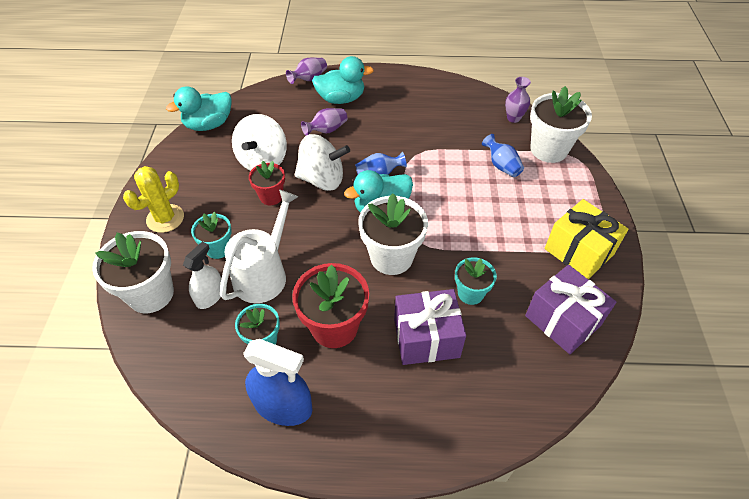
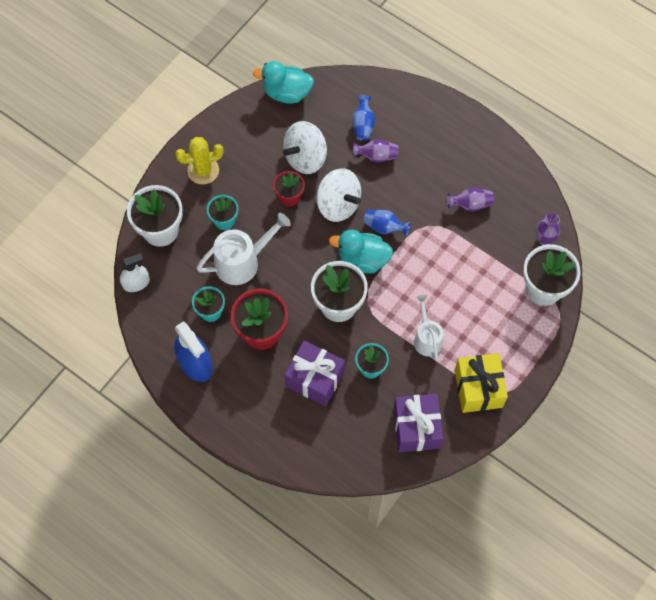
camera: 35 degrees right, 15 degrees up
(210, 296) = (197, 256): white spray bottle -> white spray bottle (136, 283)
(309, 78) = (402, 87): purple vase -> purple vase (470, 204)
(341, 99) = (413, 128): turquoise duck -> none
(496, 238) = (427, 338): none -> white watering can
(501, 166) = (489, 279): blue vase -> blue vase (363, 125)

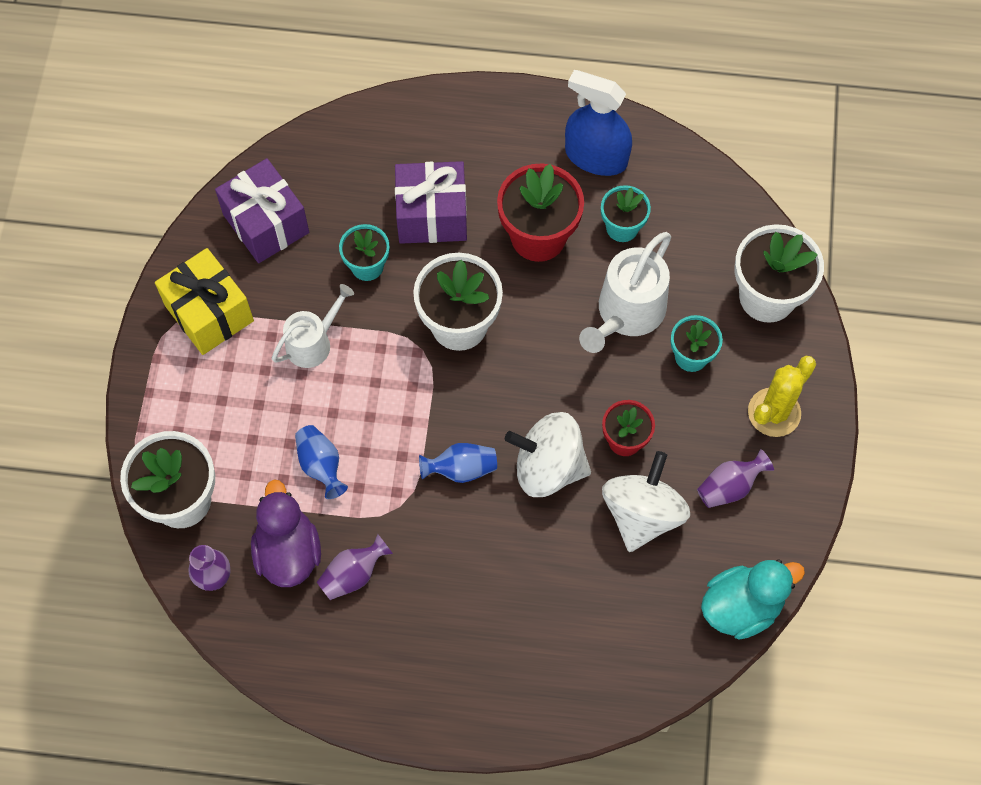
camera: 150 degrees right, 0 degrees up
(136, 283) = (744, 212): white spray bottle -> none
(363, 125) = (590, 617): blue vase -> blue vase (321, 465)
(363, 259) = (464, 405): turquoise duck -> none
(376, 156) = (538, 576): purple vase -> purple vase (729, 487)
(427, 338) = (313, 343): white watering can -> white watering can turned 90 degrees counterclockwise
(499, 233) = (288, 551): none -> purple duck

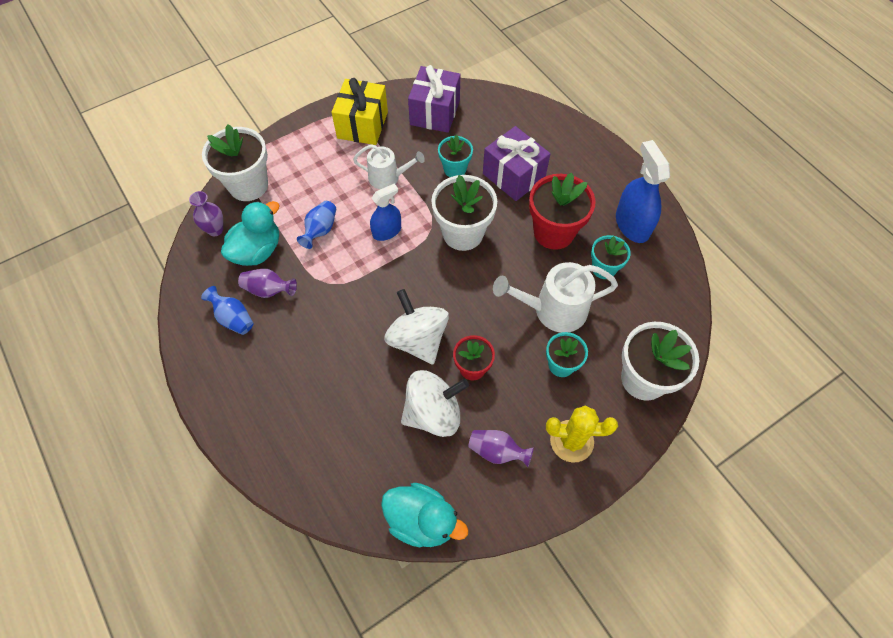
camera: 50 degrees right, 5 degrees down
(288, 551) = (257, 251): purple duck -> turquoise duck
(386, 398) = (387, 231): none -> blue spray bottle
(461, 469) = (377, 296): blue vase -> blue vase (233, 318)

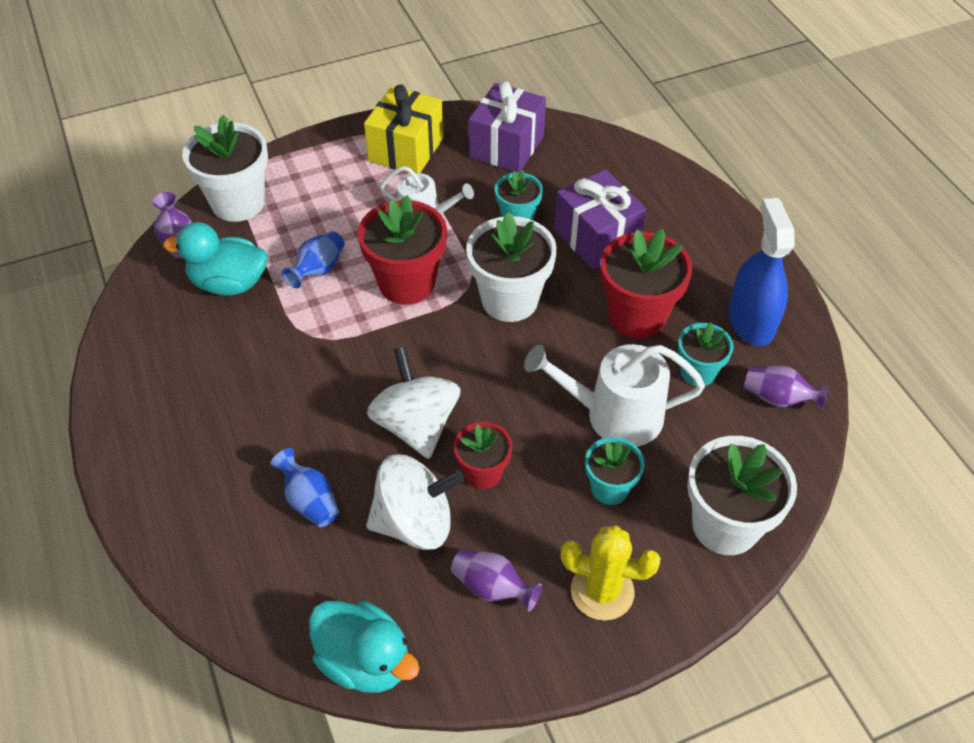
camera: 10 degrees right, 10 degrees down
(233, 318) = (176, 361): blue vase -> blue vase (310, 501)
(257, 251) = (229, 283): turquoise duck -> turquoise duck turned 135 degrees counterclockwise
(268, 290) = (231, 333): purple vase -> purple vase (778, 398)
(387, 231) = (406, 283): blue spray bottle -> red flower pot

